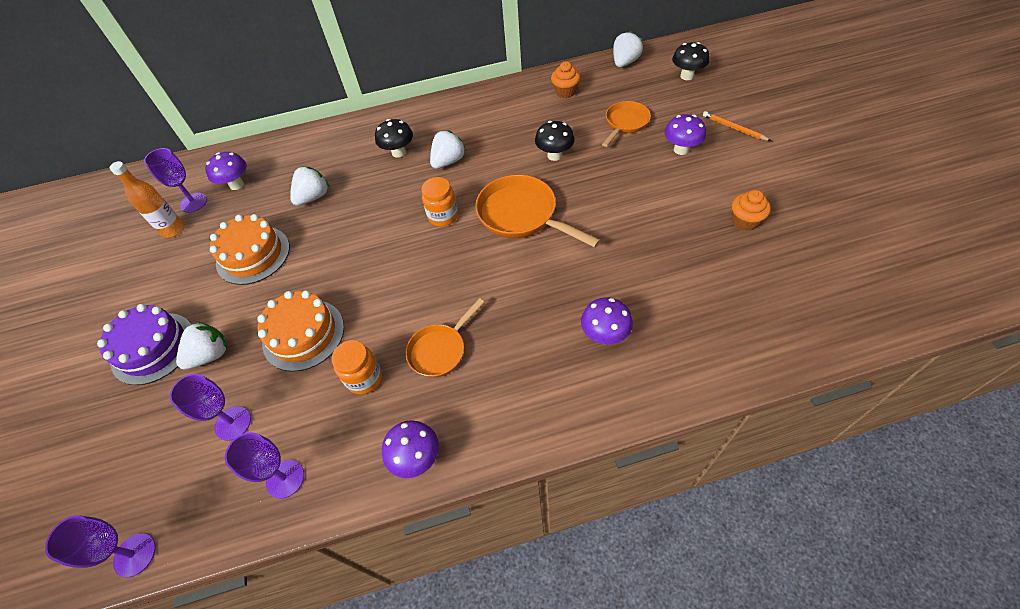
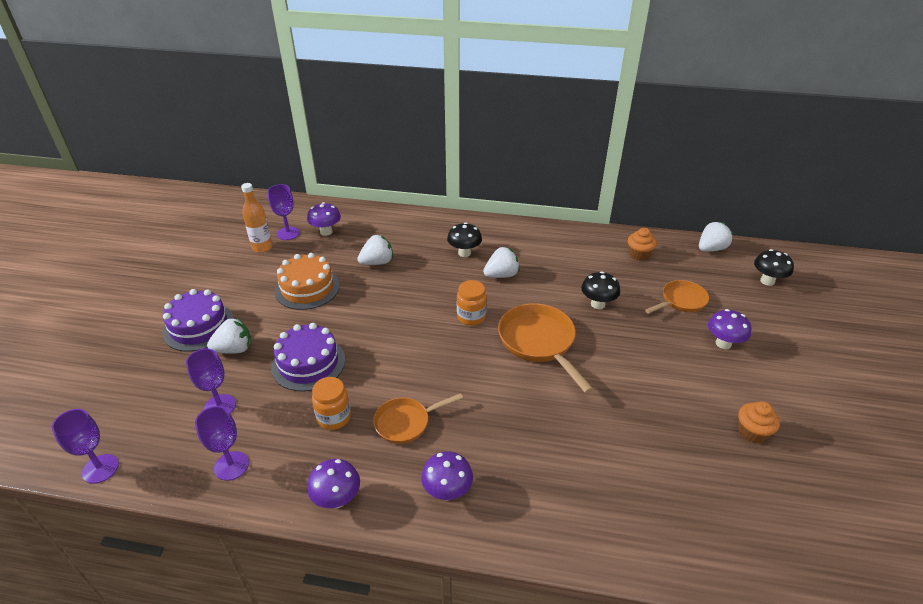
camera: 20 degrees right, 15 degrees down
(303, 334) = (308, 363): orange cake -> purple cake
(604, 335) = (554, 474): purple mushroom -> purple mushroom (447, 491)
(734, 128) = (789, 344): orange pencil -> none

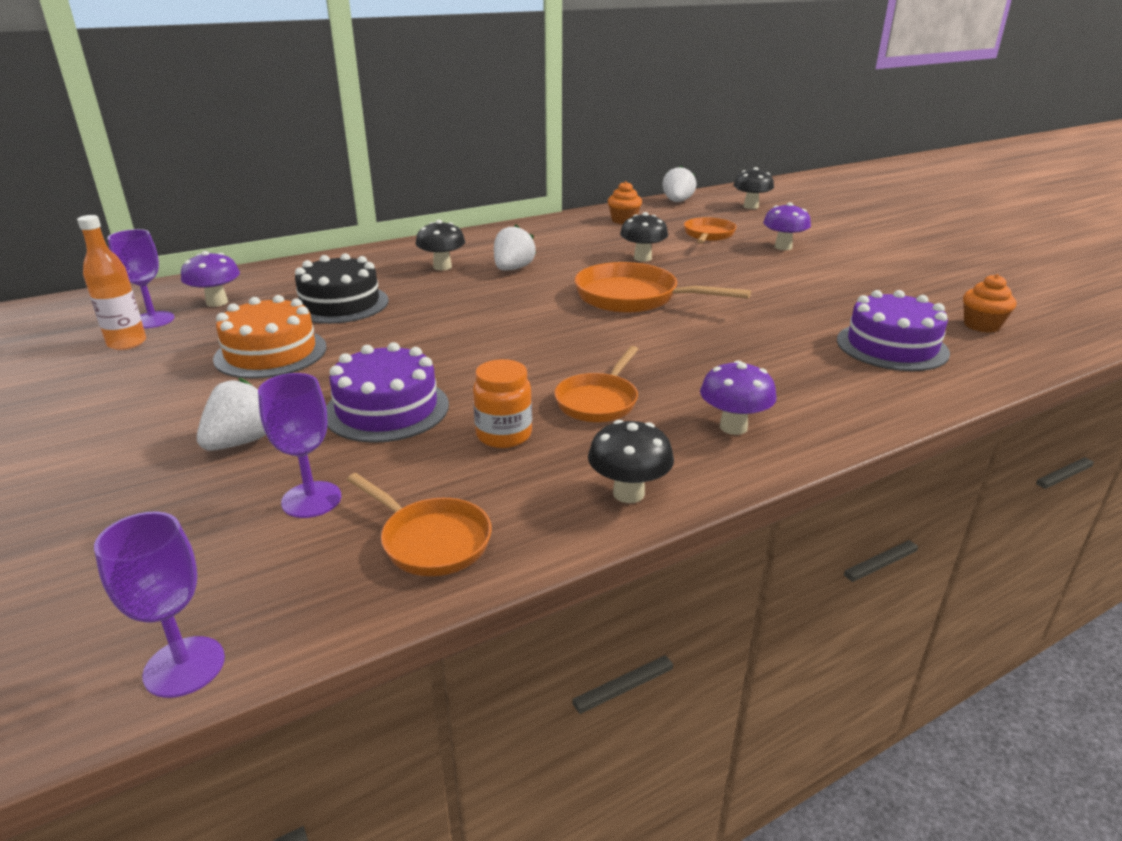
camera: 40 degrees left, 10 degrees down
(199, 327) = (134, 446): purple cake -> purple cake (892, 346)
(231, 466) = (431, 541): purple goblet -> orange pan
(337, 499) = (628, 493): purple mushroom -> black mushroom
(377, 262) = (340, 304): white strawberry -> black cake
(471, 317) = (532, 305): orange jar -> none
(752, 432) = (891, 284): orange cupcake -> orange cupcake (981, 325)

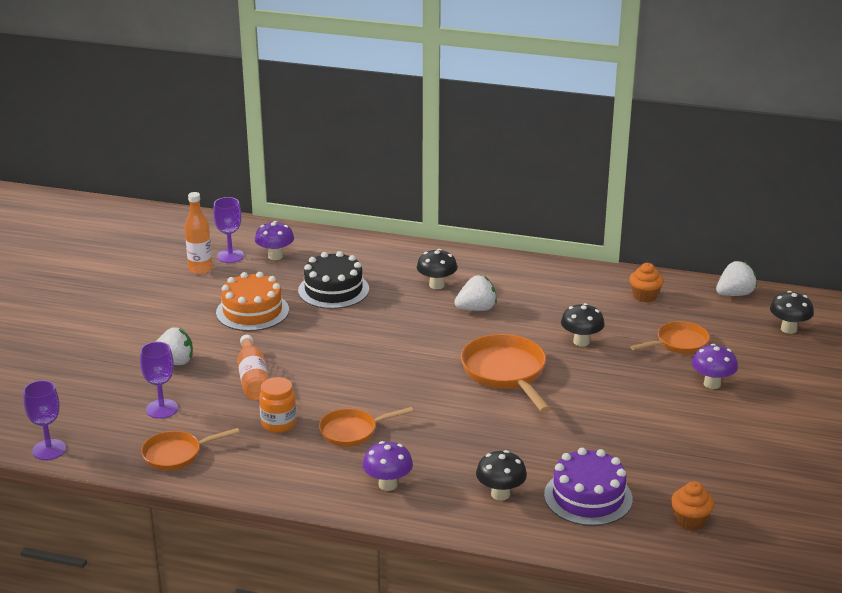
camera: 45 degrees right, 0 degrees up
(387, 409) = (253, 378): purple cake -> orange bottle
(431, 541) = (176, 454): orange pan -> orange pan turned 75 degrees clockwise
(628, 493) = (279, 484): black mushroom -> black mushroom (500, 494)

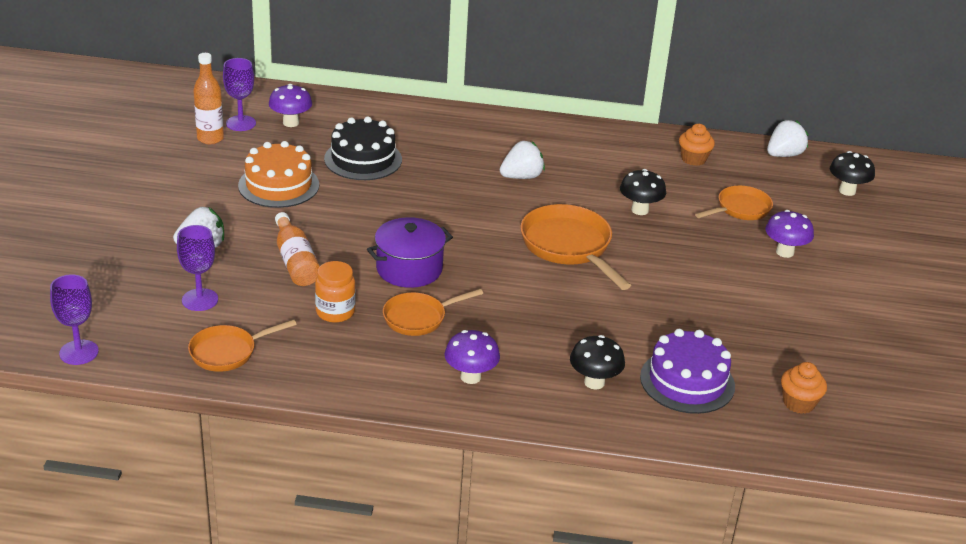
camera: 10 degrees left, 5 degrees up
(353, 388) = (409, 269): none -> purple pot
(436, 285) = (473, 151): black mushroom -> none

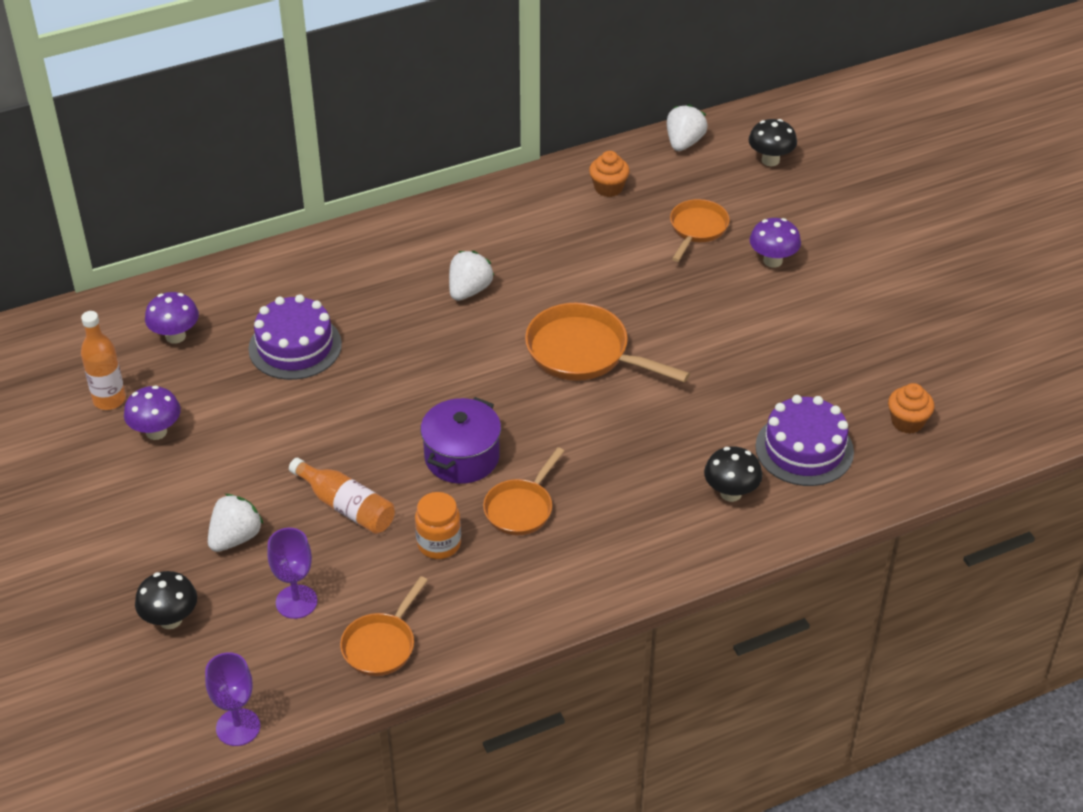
camera: 30 degrees left, 10 degrees up
(241, 123) = (122, 363): purple goblet -> none
(278, 185) = (240, 423): orange cake -> none
(363, 159) = (295, 346): black cake -> purple cake
(470, 377) = (623, 547): purple mushroom -> purple mushroom (156, 432)
(640, 210) = (611, 276): black mushroom -> black mushroom (170, 620)

